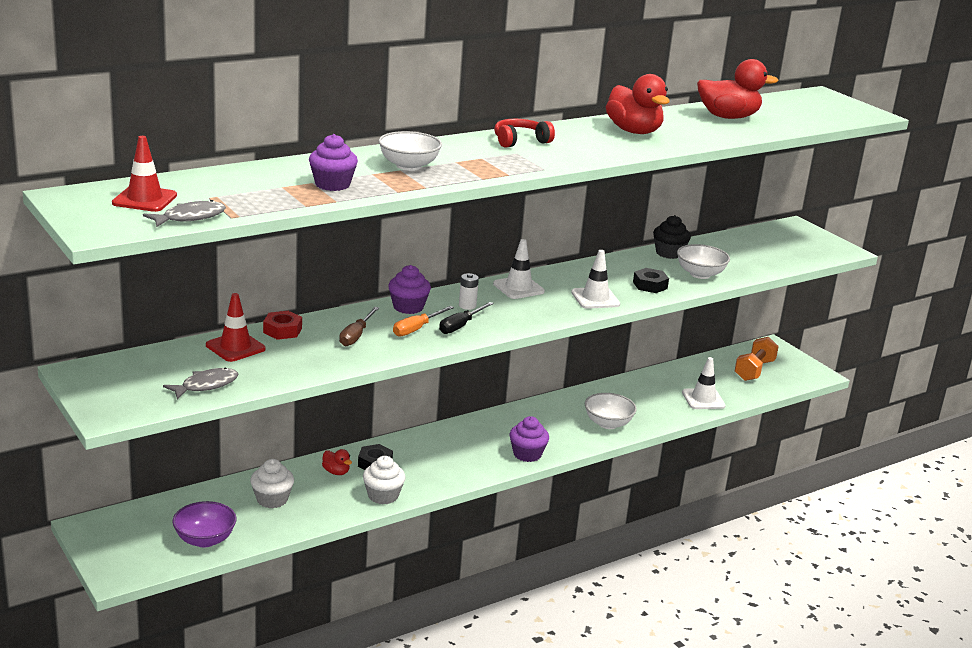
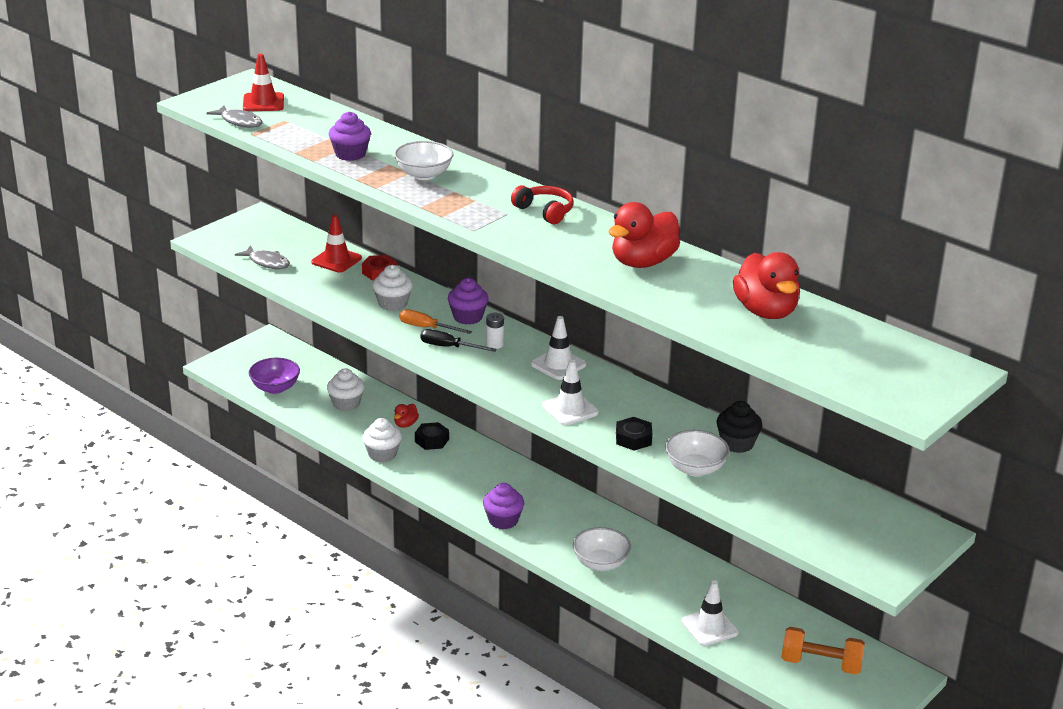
camera: 75 degrees right, 5 degrees up
(356, 336) = (393, 304): brown screwdriver -> white cupcake

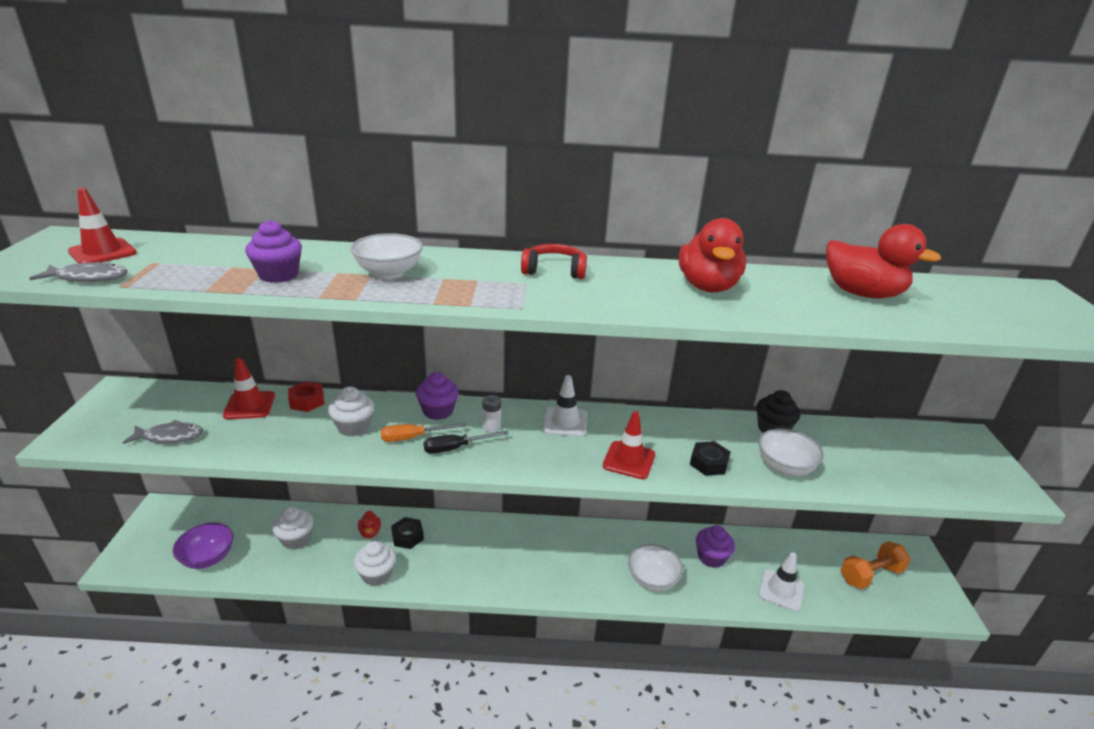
camera: 40 degrees left, 0 degrees up
(503, 520) = (542, 583): purple cupcake -> purple cupcake (711, 557)
(570, 409) = (629, 460): white traffic cone -> red traffic cone

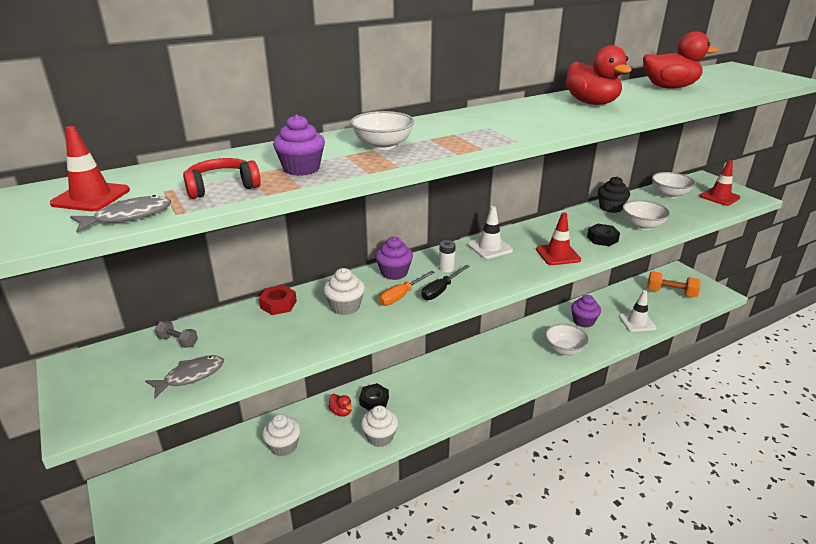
camera: 30 degrees left, 0 degrees up
(200, 402) = (178, 341): none -> grey dumbbell
(208, 558) = (218, 498): purple bowl -> none
(249, 405) = (231, 326): red traffic cone -> red traffic cone (719, 197)
(554, 271) = (489, 117): red headphones -> red headphones (222, 187)
(870, 575) = (670, 293): orange dumbbell -> orange dumbbell turned 75 degrees clockwise
(882, 441) = (669, 195): none -> white bowl

